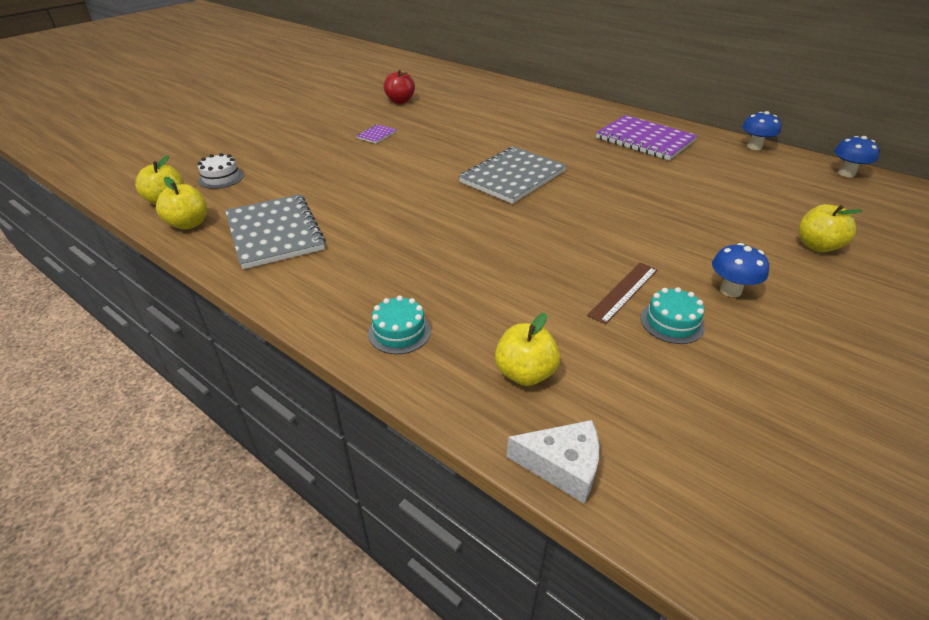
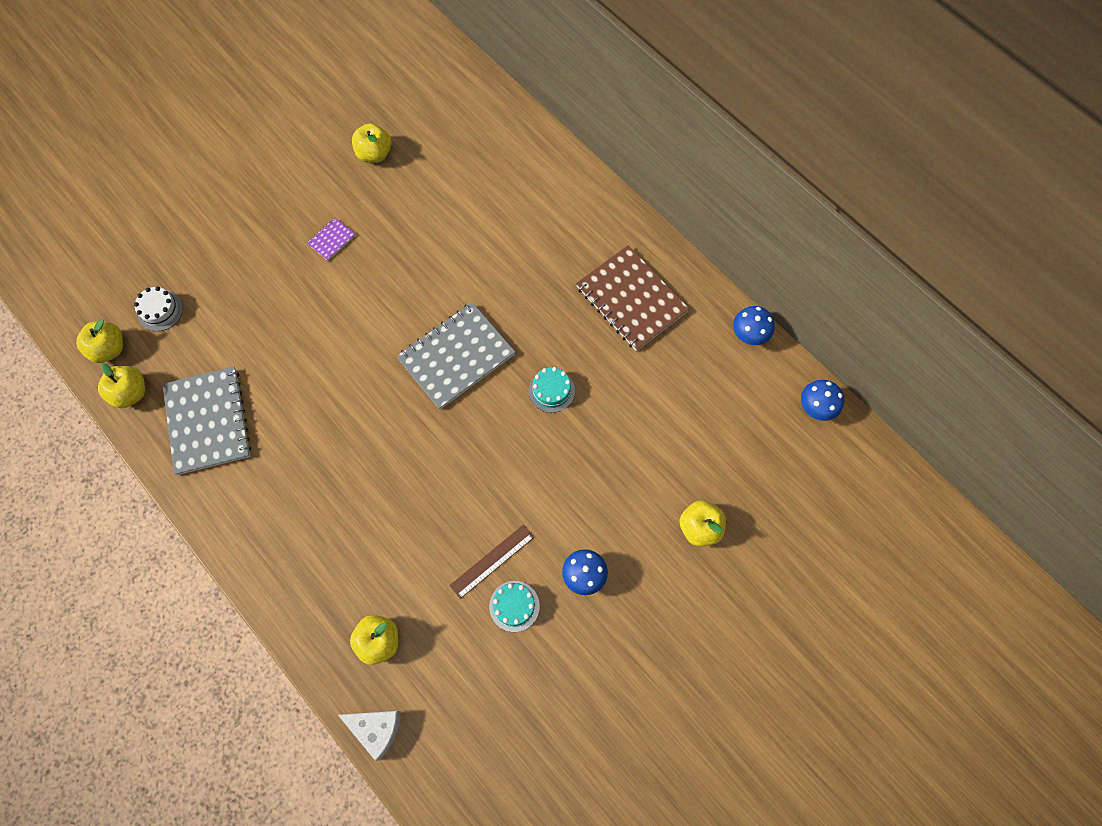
camera: 10 degrees right, 30 degrees up
(399, 332) = (296, 578): turquoise cake -> turquoise cake (551, 391)
(400, 101) = (374, 154): red apple -> yellow apple
(645, 140) = (631, 299): purple notebook -> brown notebook

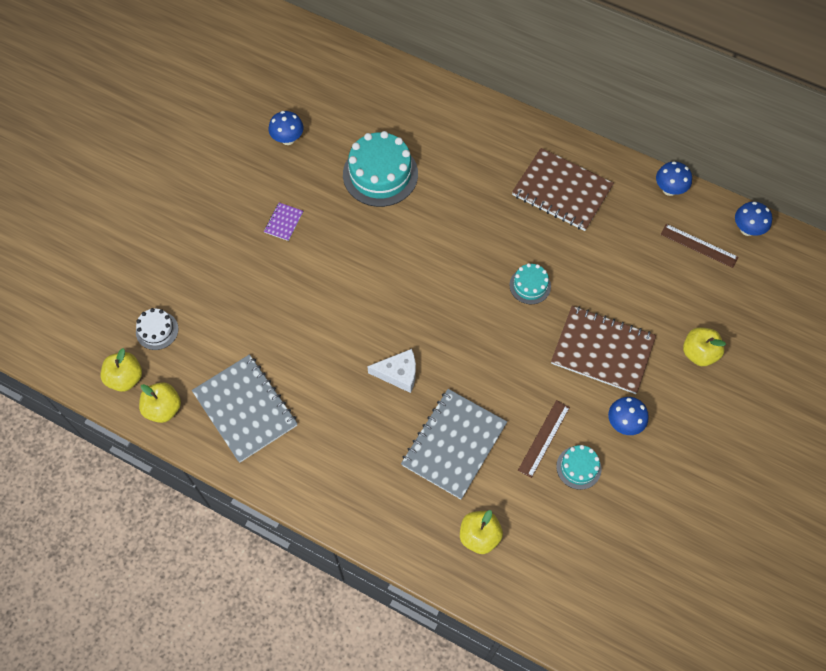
camera: 20 degrees left, 5 degrees down
(374, 154) = (288, 139): yellow apple -> blue mushroom
(376, 729) = (510, 607): white cheese -> white cheese (398, 373)
(450, 220) = (380, 174): none -> turquoise cake
(456, 357) = (437, 284): grey notebook -> grey notebook (454, 444)
(596, 488) = (602, 351): none -> brown notebook
(753, 408) = (699, 246): none -> brown ruler

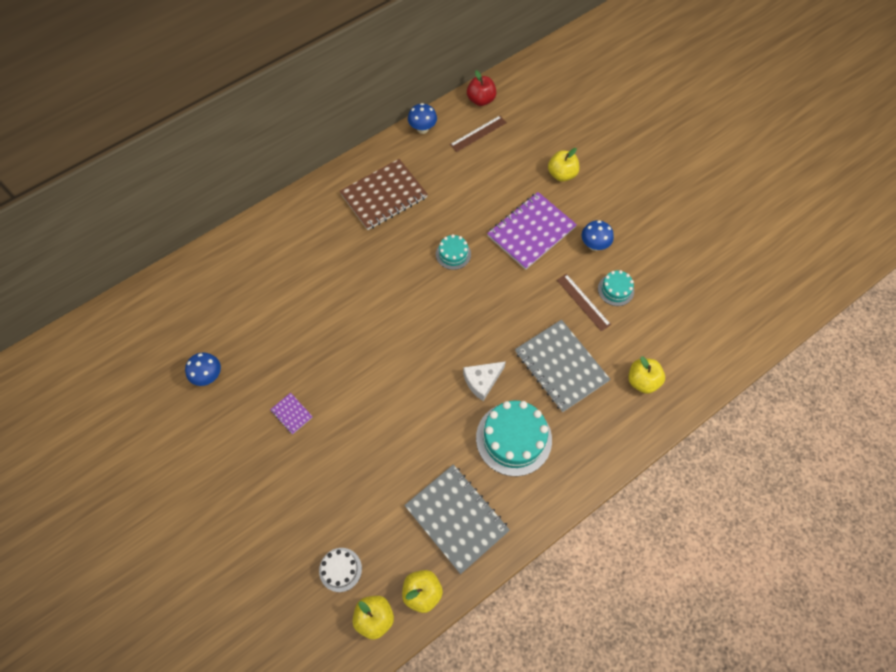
camera: 65 degrees left, 0 degrees up
(245, 409) = (456, 518): grey notebook -> grey notebook turned 60 degrees clockwise
(380, 174) = (290, 317): turquoise cake -> turquoise cake (513, 438)
(398, 373) = (482, 381): white cheese -> white cheese turned 150 degrees counterclockwise
(602, 351) = (531, 232): brown notebook -> purple notebook
(747, 229) = (481, 100): blue mushroom -> red apple

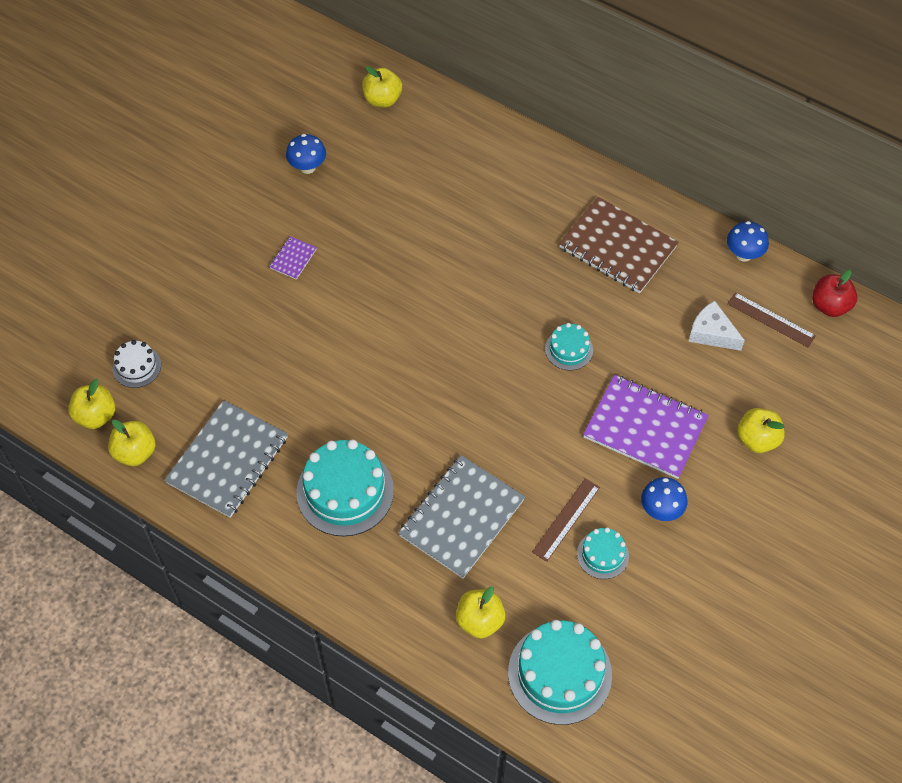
camera: 70 degrees right, 5 degrees down
(172, 301) = (382, 99): none -> yellow apple
(482, 381) = (406, 435): white cheese -> white cheese (711, 333)
(693, 345) = (559, 673): none -> turquoise cake

